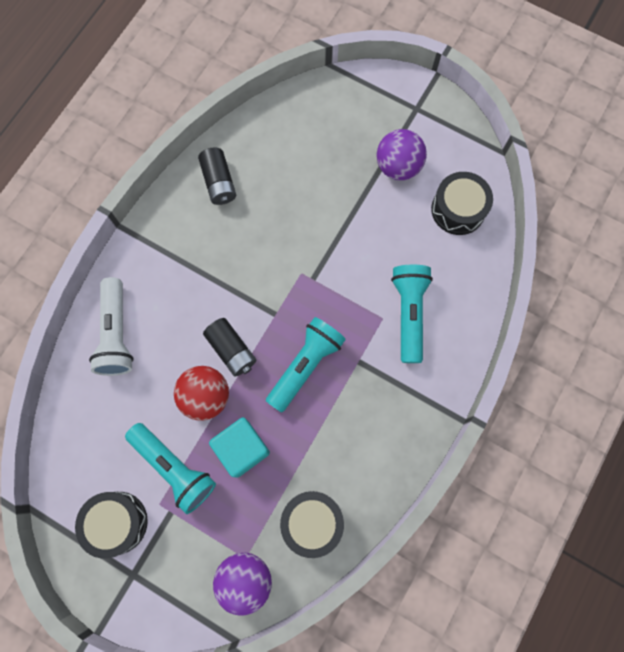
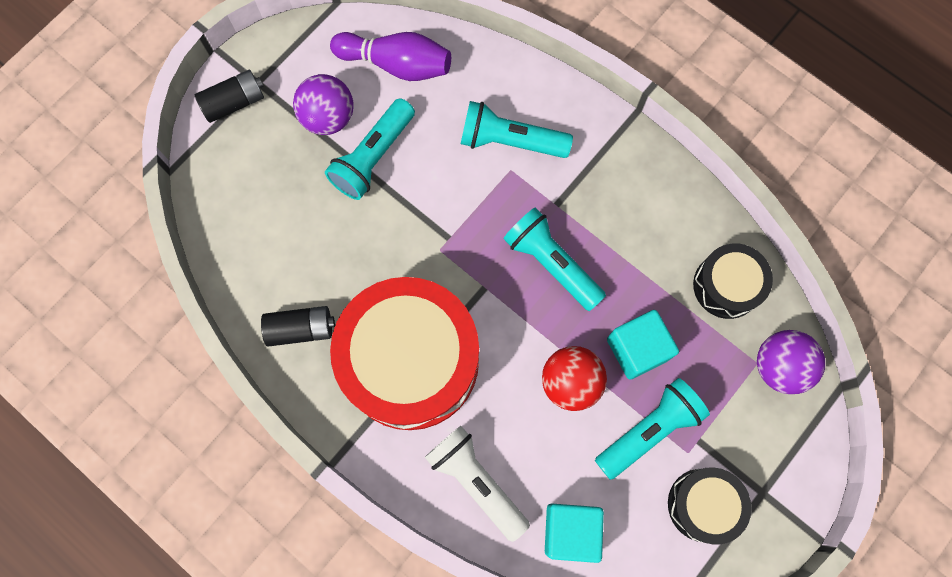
camera: 80 degrees left, 0 degrees up
(85, 414) = (570, 531): none -> turquoise cube
(116, 334) = (476, 481): white flashlight -> white flashlight turned 135 degrees counterclockwise
(205, 267) = (410, 361): none -> red drum
(231, 350) = (520, 344): black battery -> black battery (234, 102)
(370, 207) = (373, 158): none -> turquoise flashlight
(458, 209) = (396, 64): black drum -> purple bowling pin

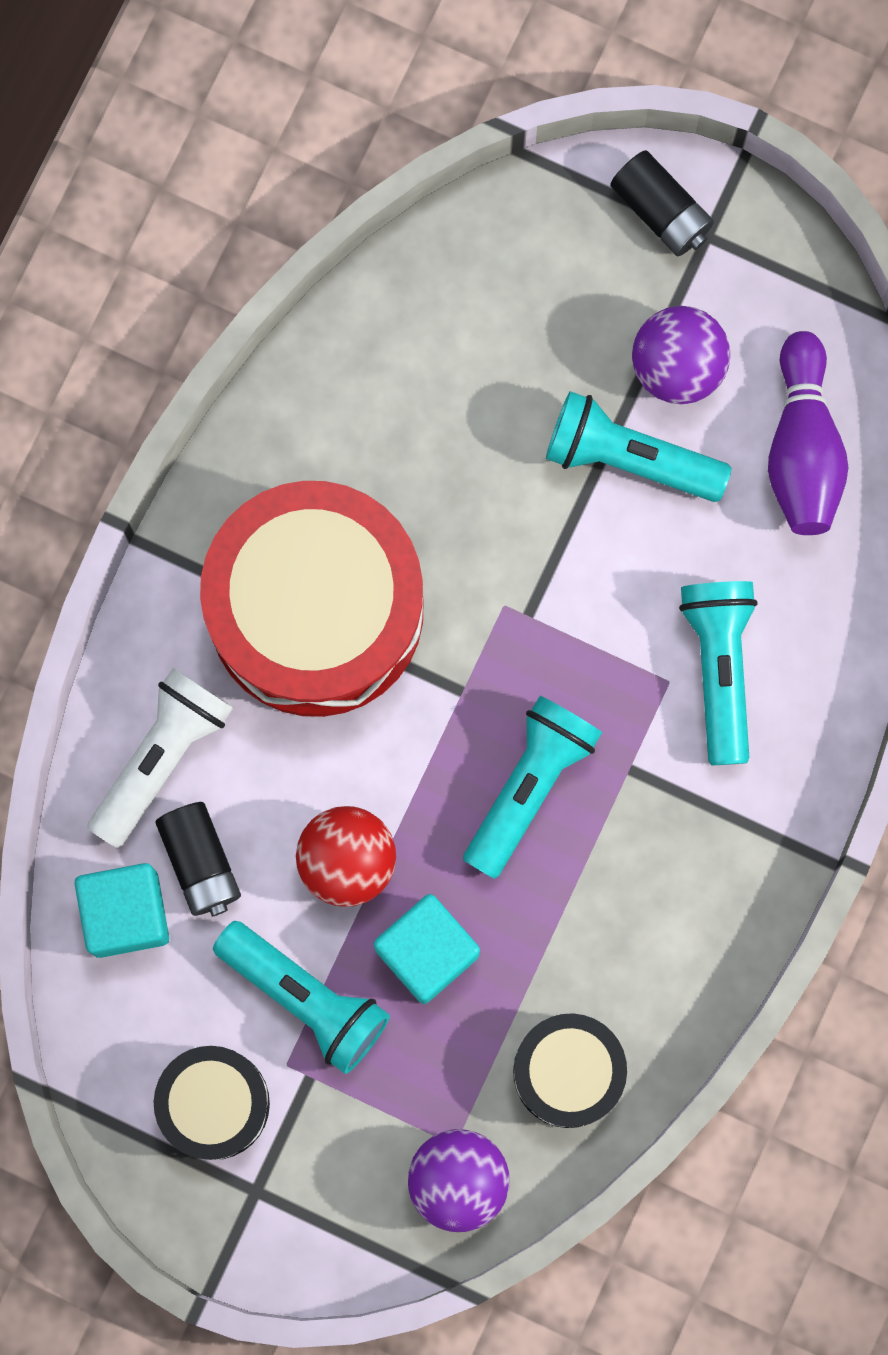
camera: 75 degrees right, 5 degrees up
(301, 329) = (321, 432): black battery -> black battery (200, 862)

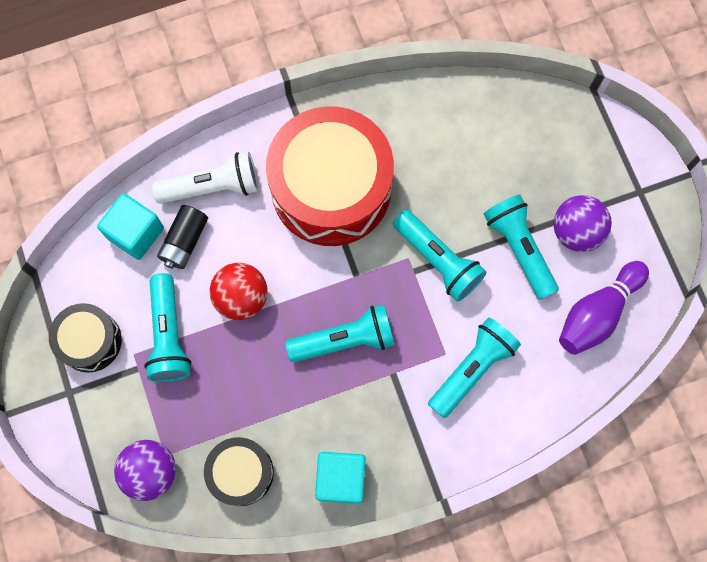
camera: 45 degrees right, 5 degrees down
(427, 952) = (235, 365): turquoise cube -> turquoise cube (341, 479)
(544, 572) = (438, 260): none -> turquoise flashlight
(661, 212) = (630, 165): black battery -> none

